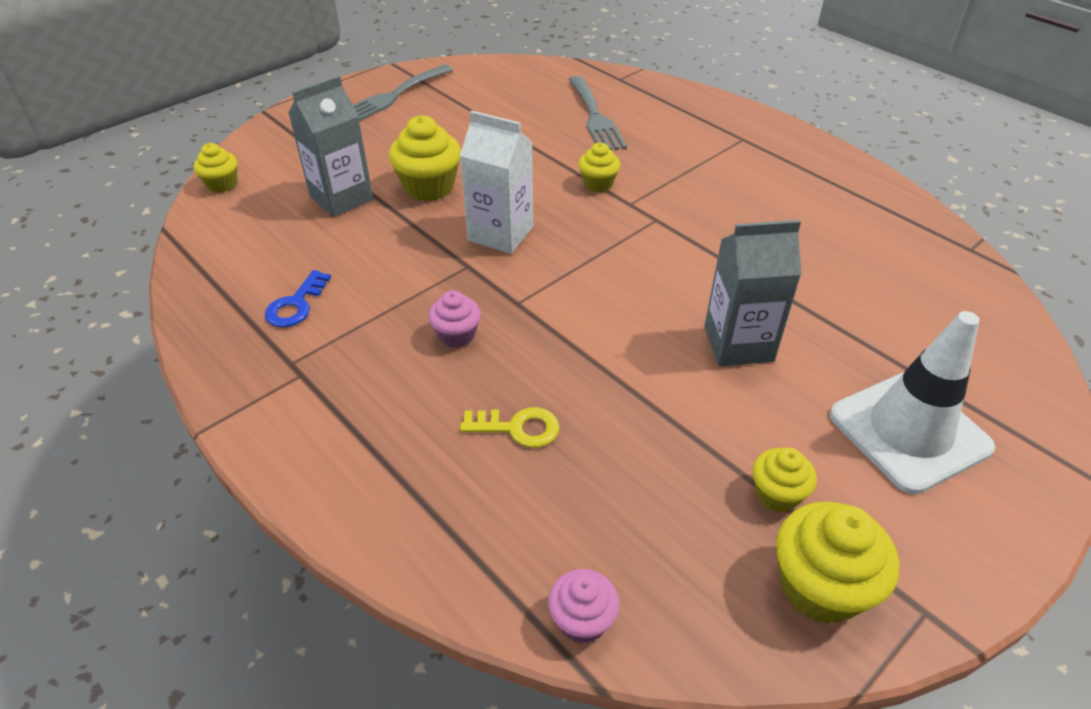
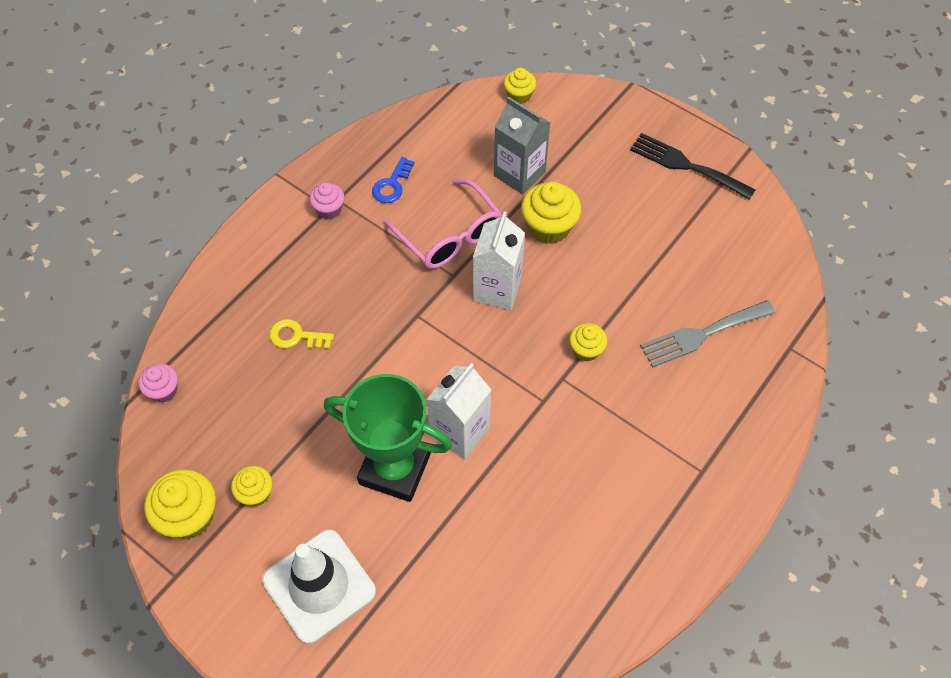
camera: 80 degrees right, 15 degrees up
(296, 305) = (392, 185): blue key -> blue key turned 75 degrees counterclockwise
(392, 96) = (686, 165): grey fork -> black fork
(406, 262) = (450, 236): none -> pink glasses
(456, 335) = (376, 284): pink cupcake -> pink cupcake (329, 209)
(518, 428) = (296, 336): yellow key -> yellow key turned 105 degrees clockwise
(690, 284) = (460, 432): none -> white carton
(738, 344) = (395, 469): grey carton -> green trophy

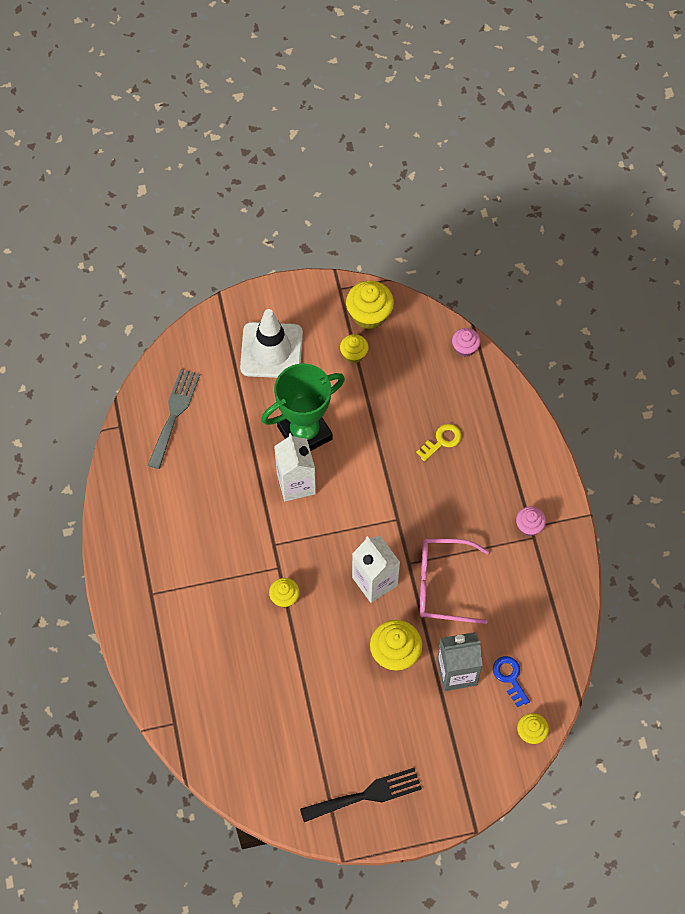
camera: 130 degrees right, 5 degrees up
(392, 185) = (517, 581): blue key -> blue key (510, 677)
(702, 334) = (232, 677): grey fork -> grey fork (174, 414)

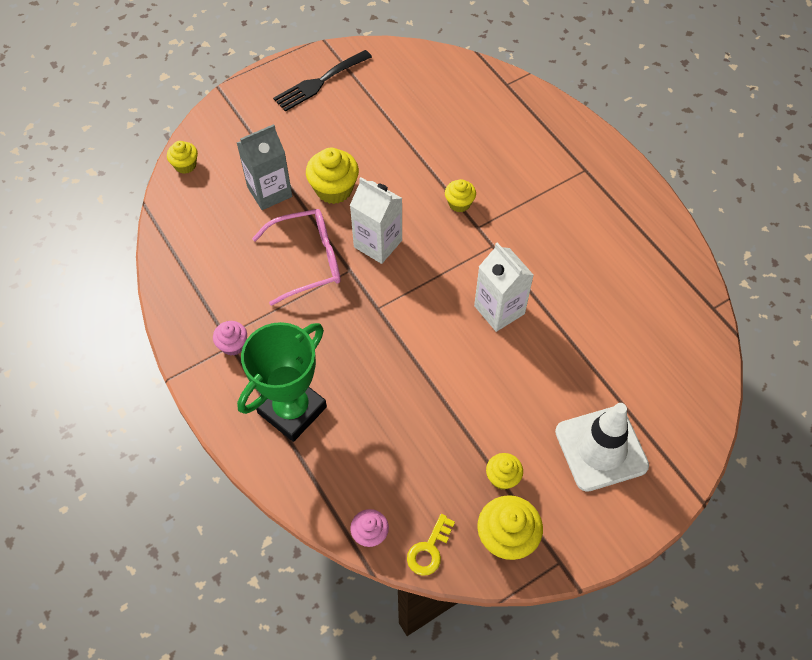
camera: 160 degrees right, 5 degrees down
(174, 414) = (666, 339): grey fork -> none
(304, 432) = (516, 365): green trophy -> green trophy (292, 410)
(442, 441) = (359, 407): yellow key -> yellow key (429, 550)
(510, 677) = (217, 202): blue key -> none

